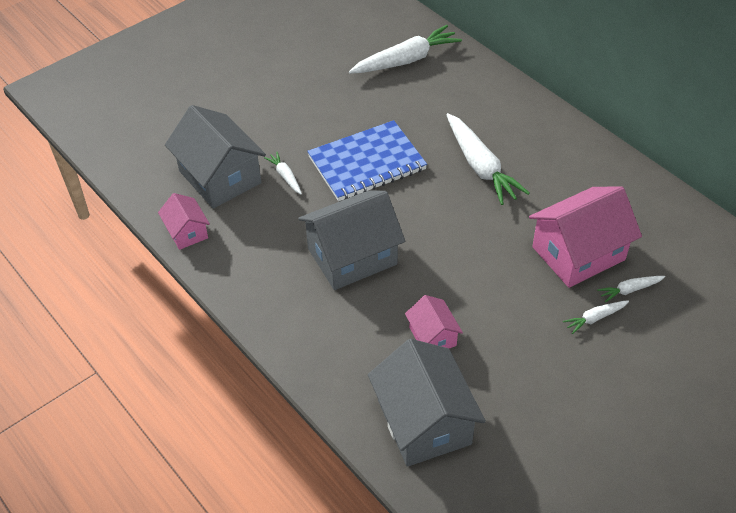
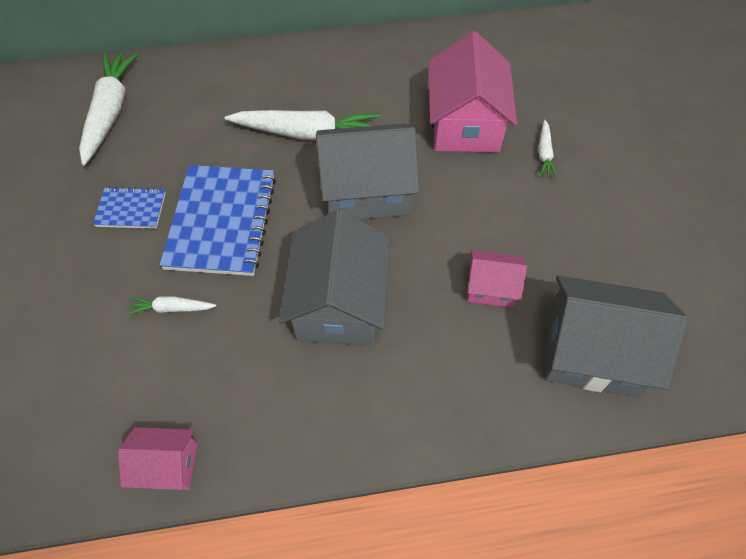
camera: 60 degrees left, 10 degrees up
(220, 177) = (110, 379): grey house -> grey house (366, 191)
(340, 116) = (131, 209): none -> blue notebook
(629, 290) = (528, 114): white carrot -> none

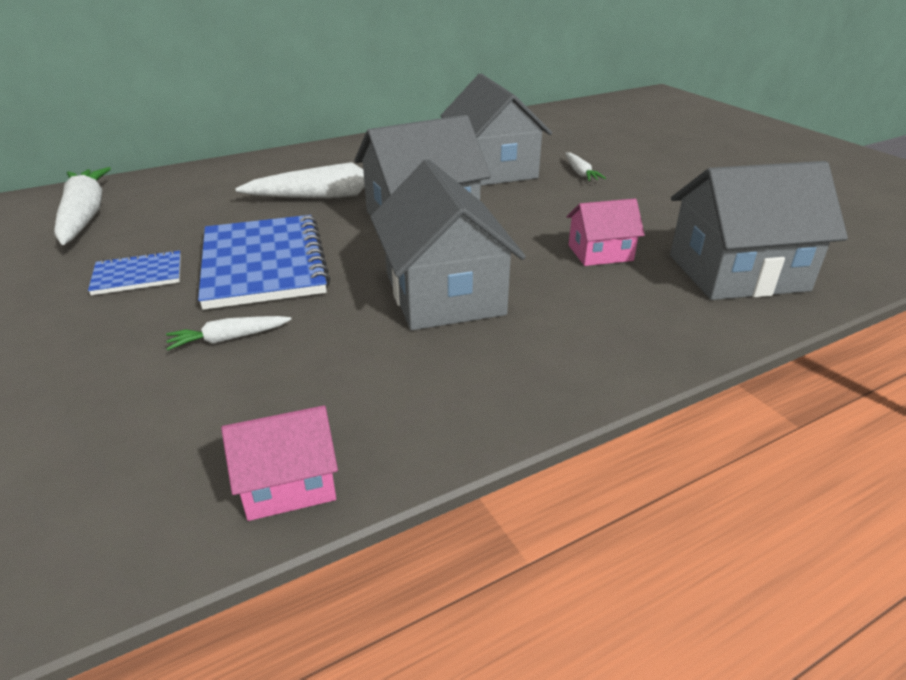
camera: 20 degrees left, 25 degrees down
(465, 124) = (492, 169): pink house -> grey house

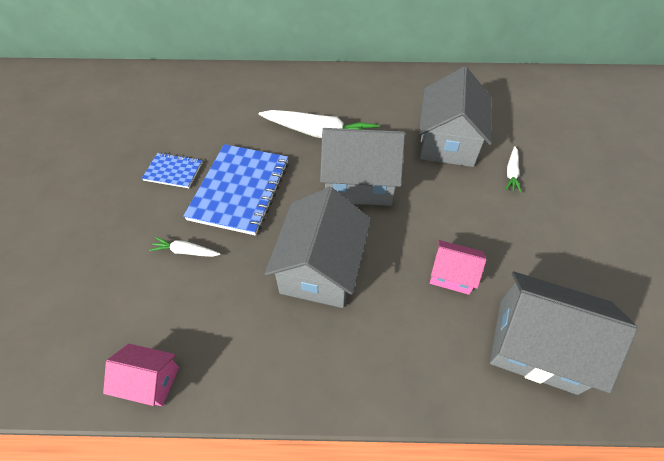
camera: 30 degrees right, 20 degrees up
(85, 216) = (176, 100): white carrot -> none

